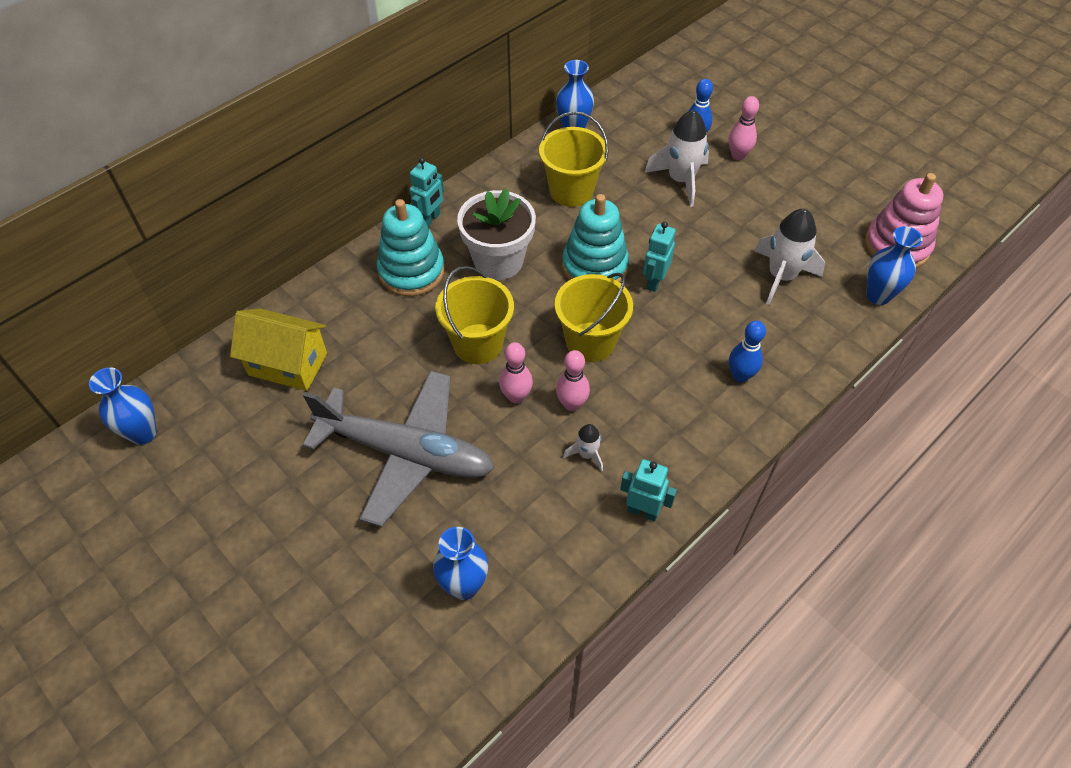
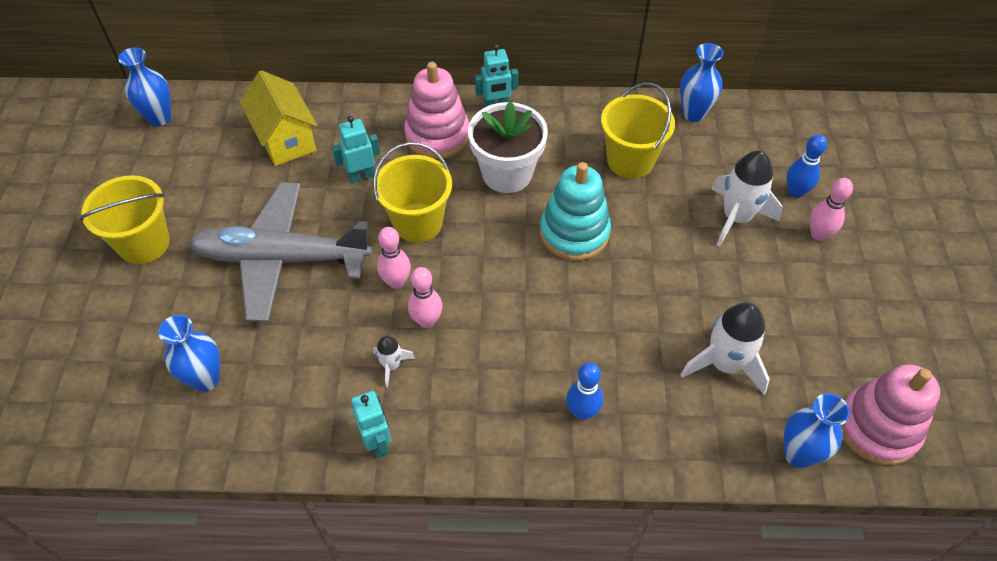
camera: 45 degrees right, 0 degrees up
(406, 453) = (281, 259): grey plane -> grey plane turned 120 degrees clockwise
(411, 271) = (437, 135): turquoise stacking toy -> pink stacking toy
(590, 342) = (498, 287): yellow bucket -> yellow bucket (144, 244)
(654, 281) = (607, 281): turquoise robot -> turquoise robot (361, 176)

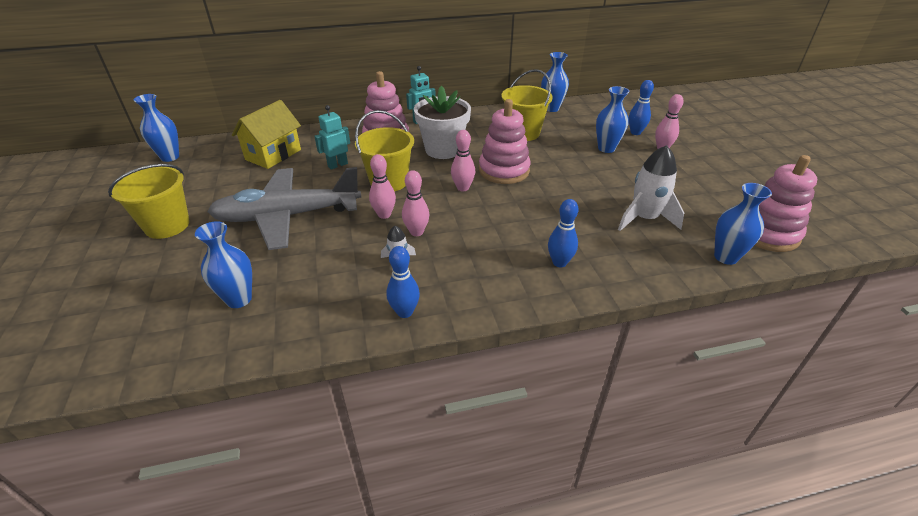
camera: 15 degrees left, 15 degrees down
(285, 139) = (273, 155): yellow house -> yellow house turned 75 degrees clockwise
(377, 442) = (404, 312): turquoise robot -> blue bowling pin
(508, 254) = (463, 188): none -> pink bowling pin
(574, 233) = (504, 170): turquoise stacking toy -> pink stacking toy
(736, 217) = (606, 148): white rocket -> blue vase

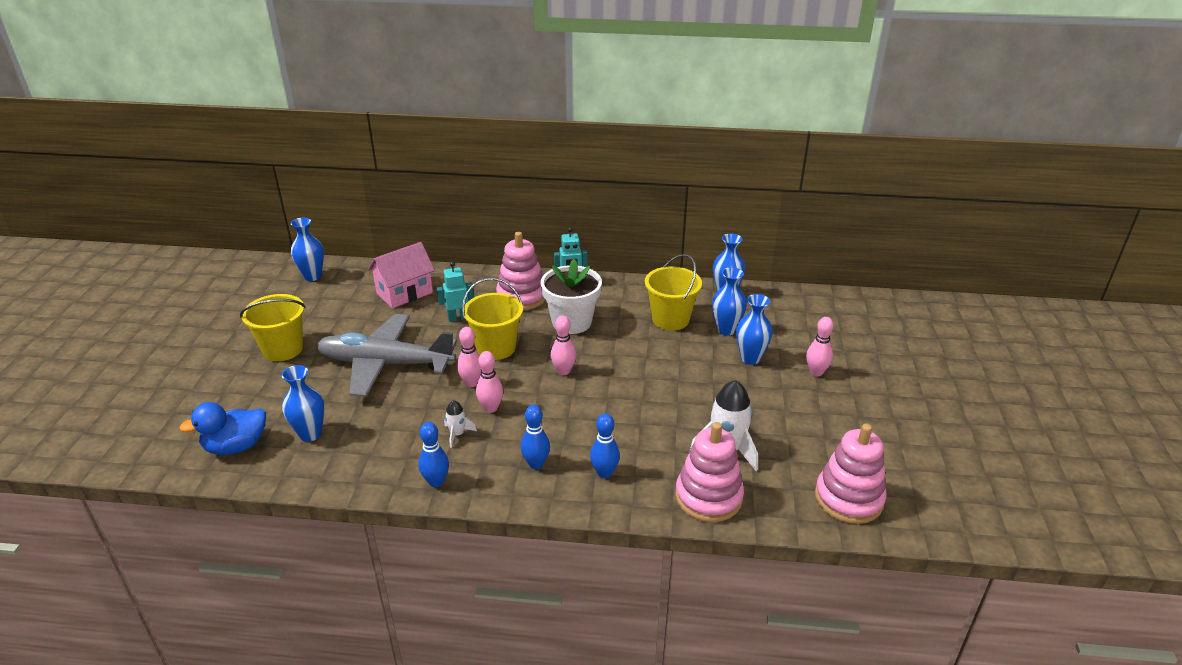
camera: 20 degrees right, 5 degrees down
(154, 334) = (236, 446): none -> blue duck
(273, 155) = (404, 293): yellow house -> pink house
(504, 170) = (618, 360): pink stacking toy -> pink stacking toy (708, 497)
(635, 132) = (801, 345): blue bowling pin -> blue bowling pin (536, 464)
(725, 257) = (779, 511): blue vase -> blue vase (726, 330)

